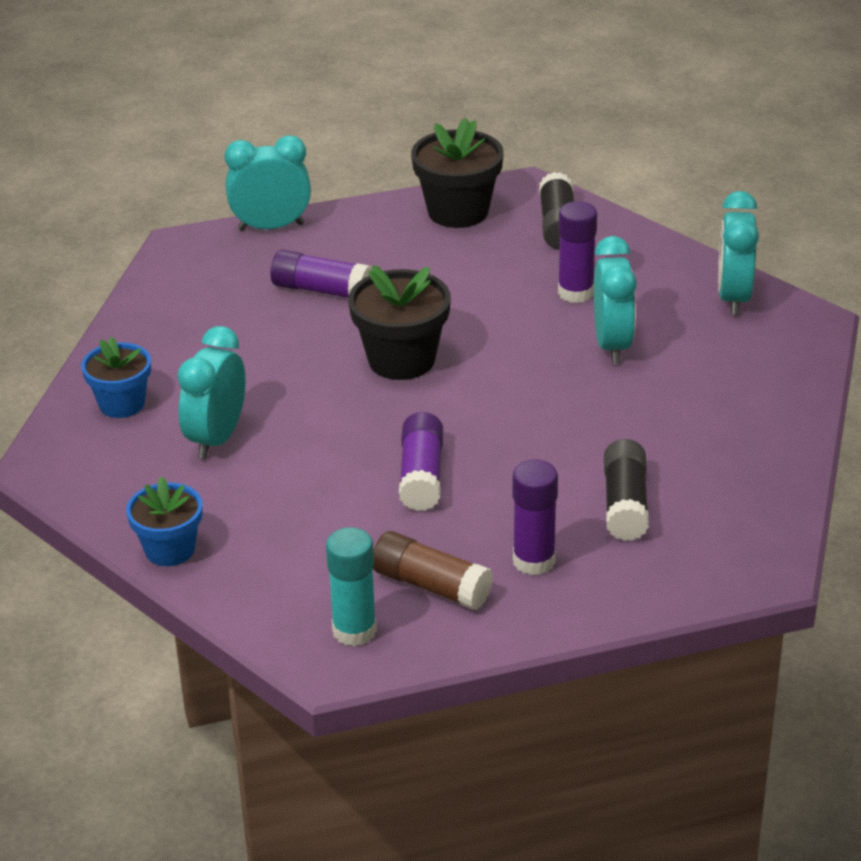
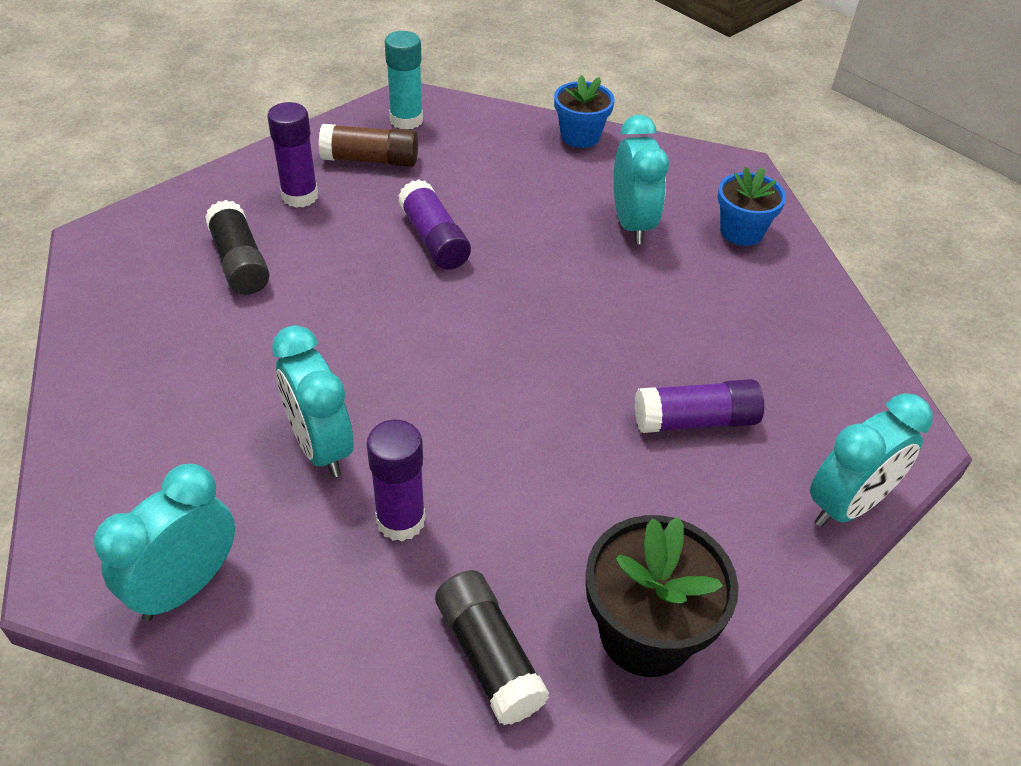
camera: 150 degrees right, 10 degrees up
(401, 360) = (538, 353): black flower pot -> none
(733, 297) = (186, 586): turquoise clock -> turquoise clock turned 120 degrees counterclockwise

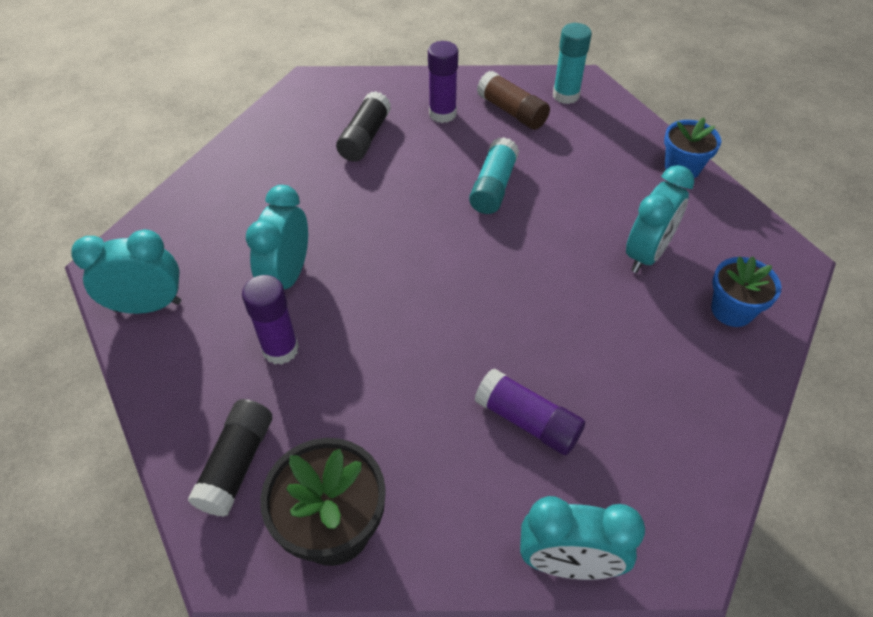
camera: 45 degrees right, 5 degrees up
(434, 239) = (493, 187): purple glue stick -> turquoise glue stick

